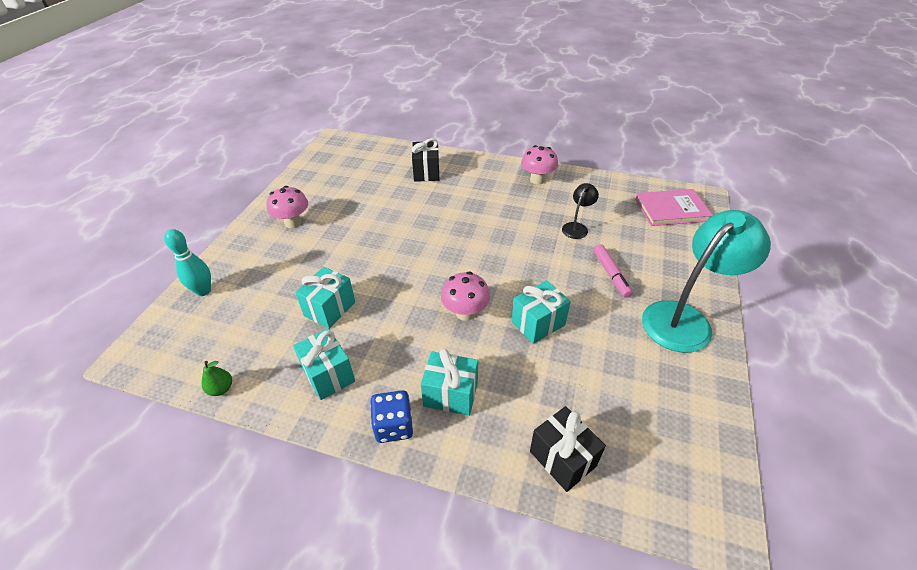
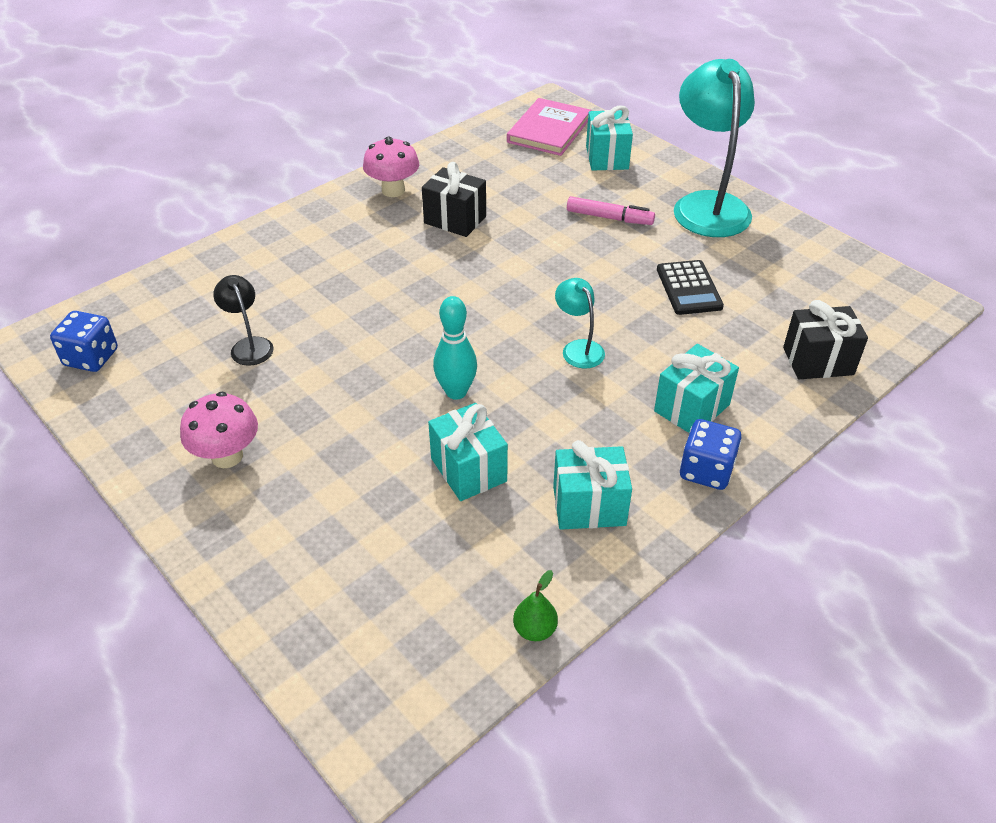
camera: 60 degrees left, 0 degrees up
(203, 291) = (297, 612): turquoise bowling pin -> turquoise bowling pin (456, 392)
(332, 157) = (91, 357): none -> blue dice
(426, 172) = (262, 274): black gift -> black gift (455, 220)
(465, 313) = (578, 348): pink mushroom -> turquoise lamp
(538, 323) = (638, 300): turquoise gift -> turquoise gift (607, 157)
(576, 345) = (689, 288): none -> black calculator
(577, 227) = (513, 203): black lamp -> black lamp (249, 345)

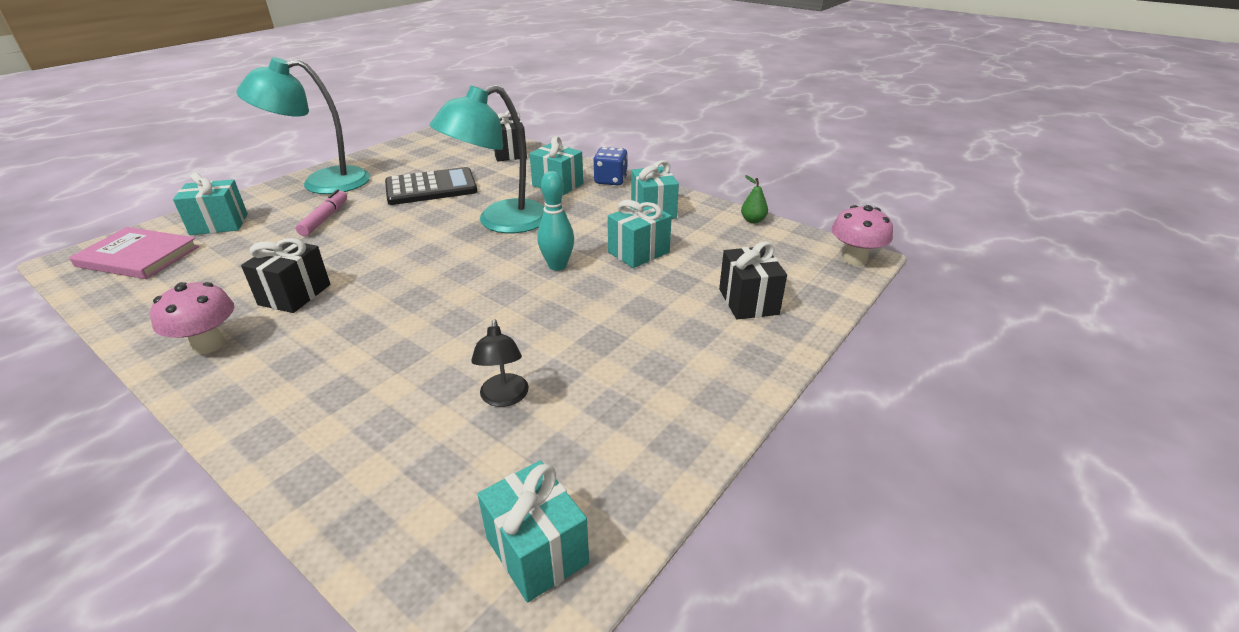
camera: 100 degrees left, 10 degrees down
(91, 357) = (537, 551): blue dice -> turquoise gift
(227, 456) = (669, 373): pink mushroom -> pink mushroom (854, 259)
(249, 345) = (504, 398): black lamp -> black lamp turned 60 degrees counterclockwise
(319, 556) = (748, 301): none -> black gift
(578, 348) = (500, 222): turquoise lamp -> turquoise lamp, size x2.15
(689, 288) = (431, 187): black calculator -> black calculator, size x1.51

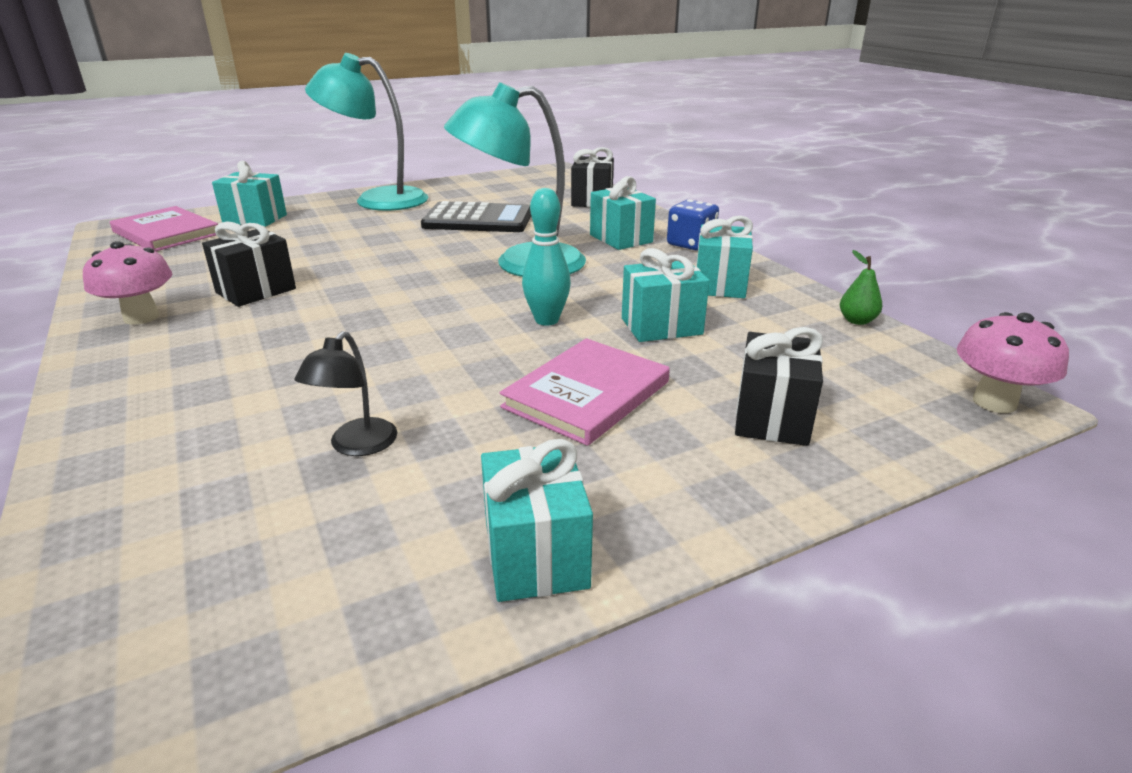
camera: 25 degrees right, 5 degrees down
(325, 219) = (349, 230): pink marker -> none
(537, 551) = (224, 641): turquoise gift -> turquoise gift (536, 555)
(629, 316) = (587, 395): none -> pink book

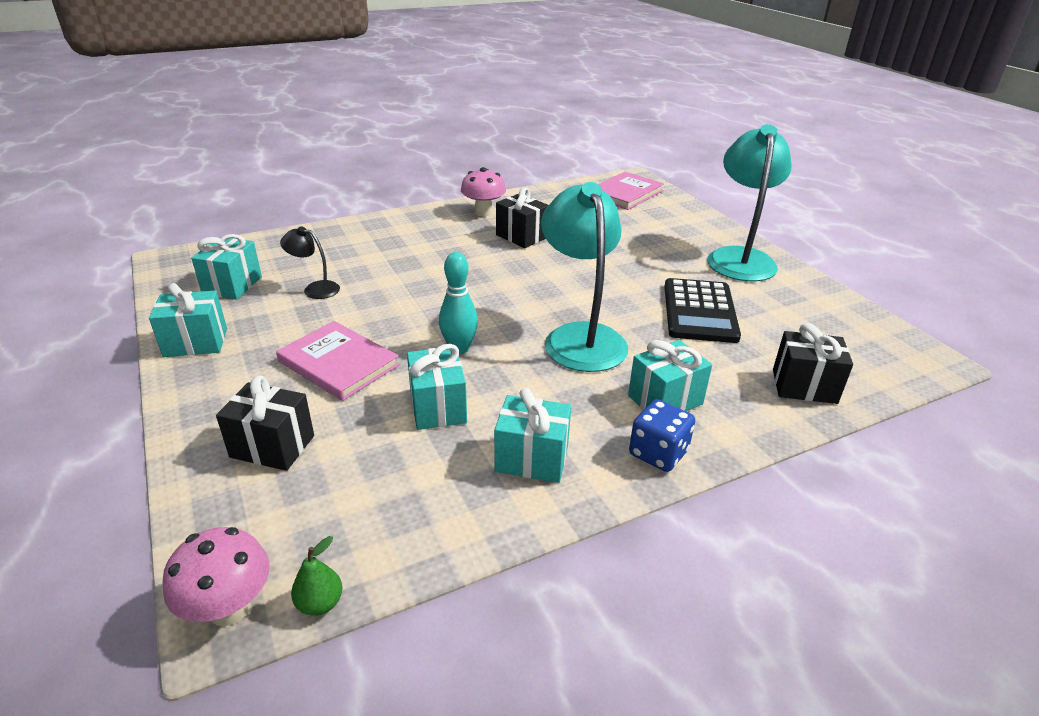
camera: 90 degrees right, 5 degrees up
(255, 219) = (665, 216): turquoise gift -> turquoise gift (232, 285)
(857, 321) = (427, 553): green pear -> green pear (320, 603)

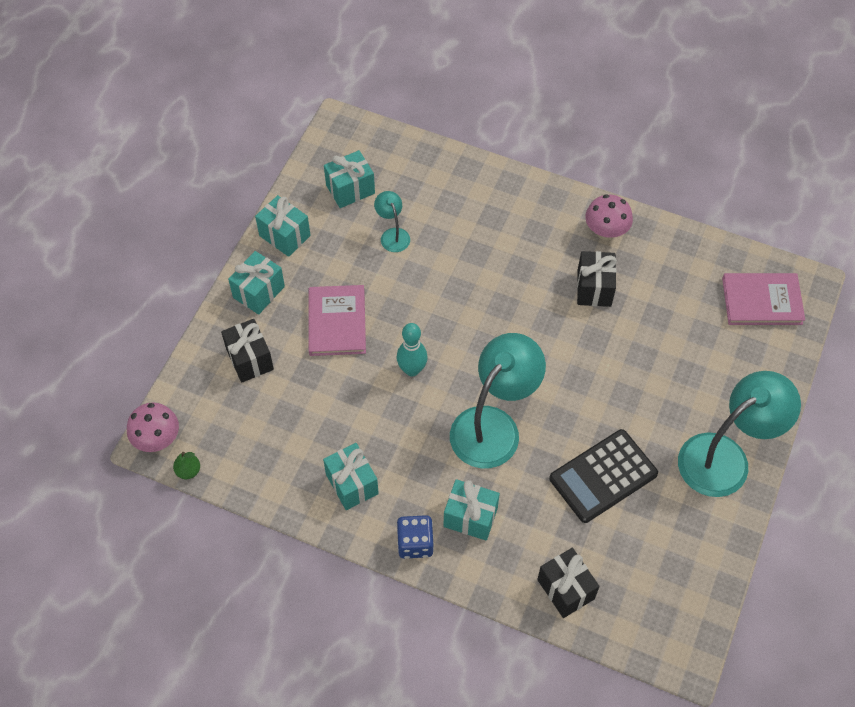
camera: 50 degrees right, 25 degrees up
(315, 289) = (393, 235): black lamp -> turquoise lamp
(438, 407) = (349, 405): turquoise gift -> turquoise gift (259, 292)

